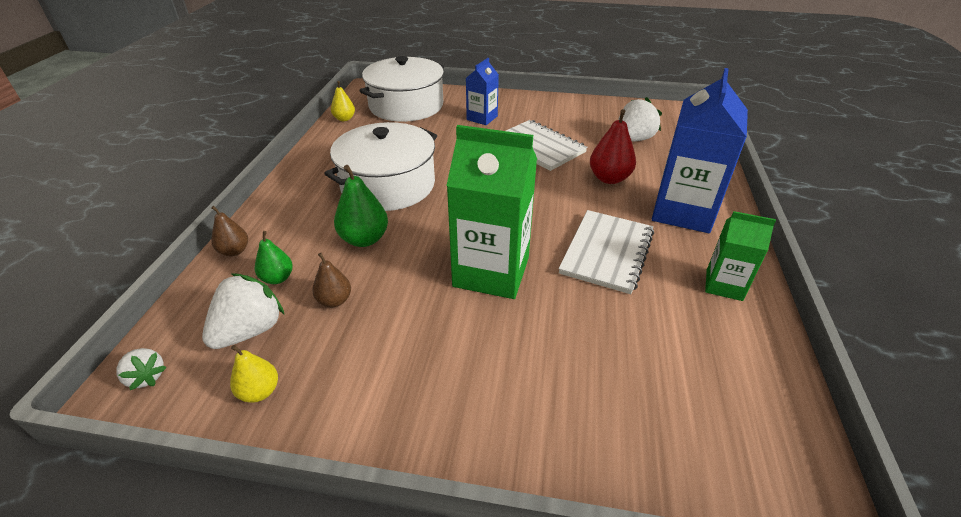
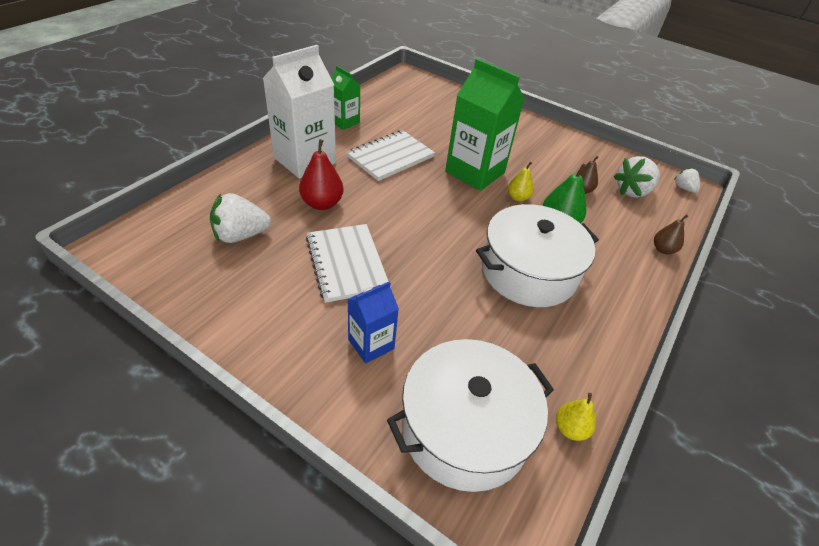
camera: 160 degrees left, 5 degrees up
(259, 391) = (619, 163): yellow pear -> yellow pear (518, 197)
(277, 278) = (622, 216): green pear -> none
(683, 212) = (305, 160): blue carton -> white carton

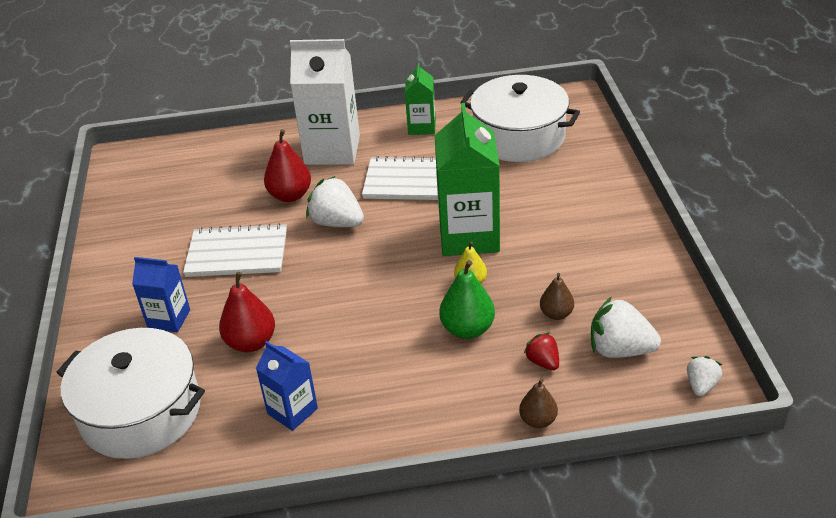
camera: 55 degrees right, 5 degrees down
(240, 235) = (201, 190): white strawberry -> white strawberry (337, 222)
(346, 264) = (237, 253): white notebook -> white notebook turned 60 degrees clockwise
(457, 317) = (251, 342): none -> red pear
(528, 271) = (364, 349): white pot -> white pot (519, 136)
(555, 340) = (292, 411): none -> blue carton
(570, 429) = (201, 469): yellow pear -> none
(616, 218) = (543, 362): none -> red strawberry

